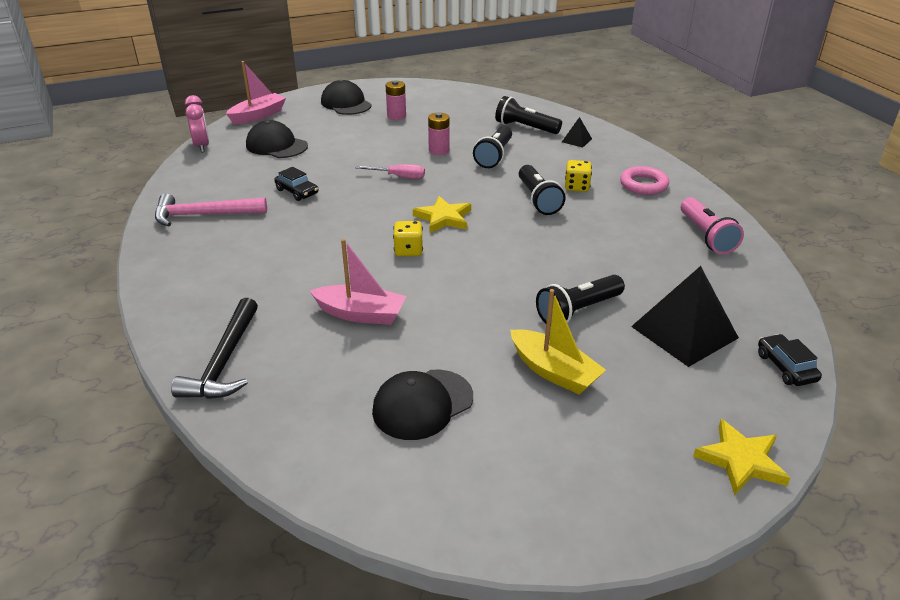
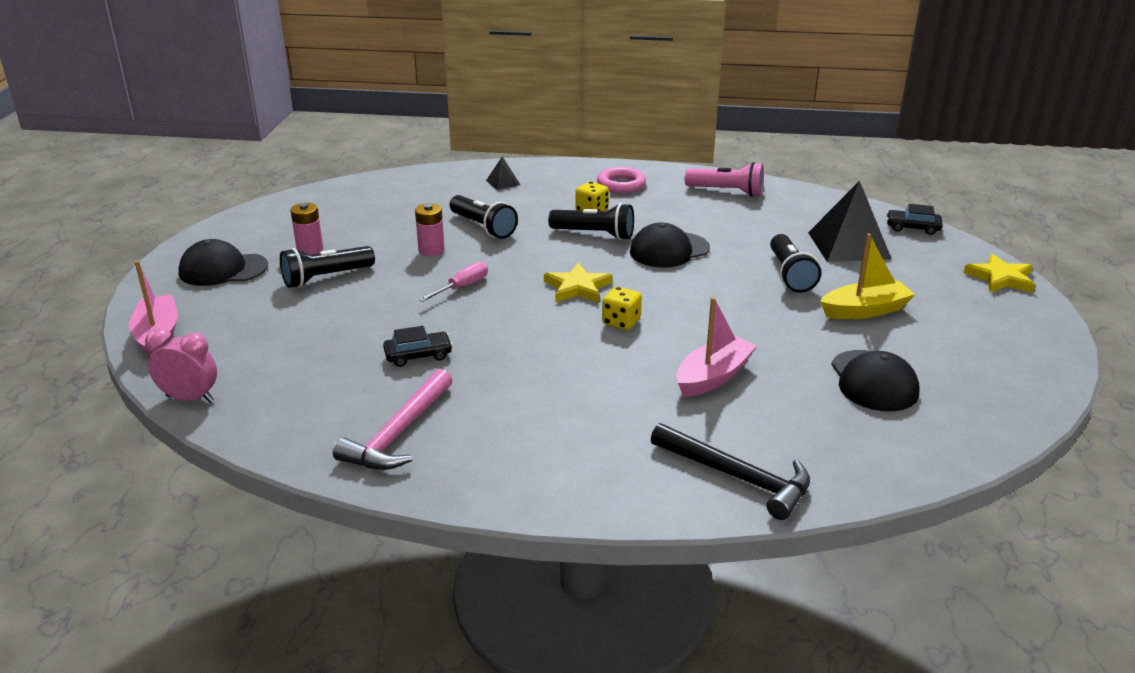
camera: 60 degrees left, 5 degrees down
(276, 145) = (273, 342): black cap -> black cap (669, 250)
(525, 128) = (442, 195): black flashlight -> black flashlight (325, 278)

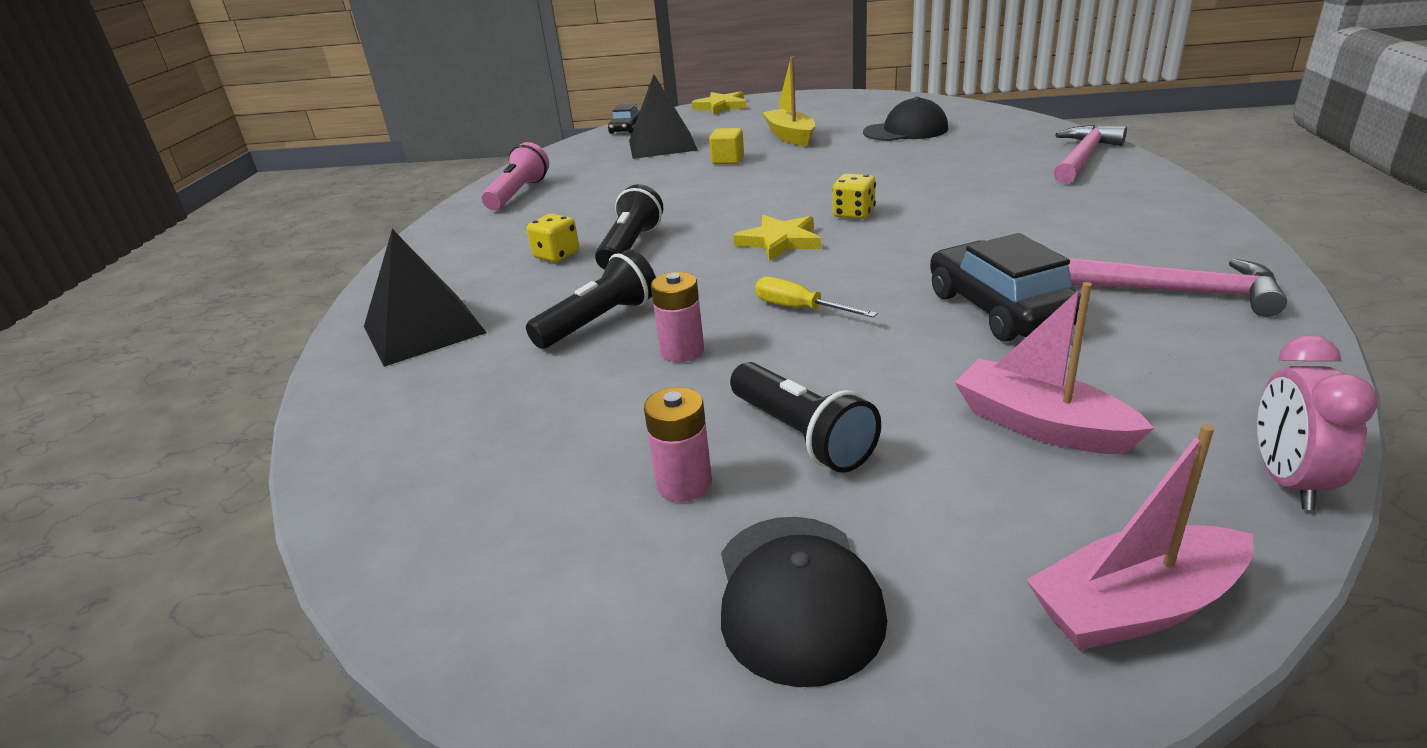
camera: 90 degrees left, 0 degrees up
(418, 355) = (1000, 309): black car -> black car, size x1.79
(462, 287) = (800, 309): pink screwdriver -> yellow screwdriver
(503, 182) = (424, 329): black pyramid -> black pyramid, size x2.18
(621, 185) = (473, 247): pink ring -> none
(669, 250) = (675, 207): black cap -> none
(713, 377) = (937, 173): pink boat -> pink boat (1040, 425)
(737, 477) = (1083, 157): black hammer -> pink hammer
(790, 275) = (728, 160): black flashlight -> yellow cube

